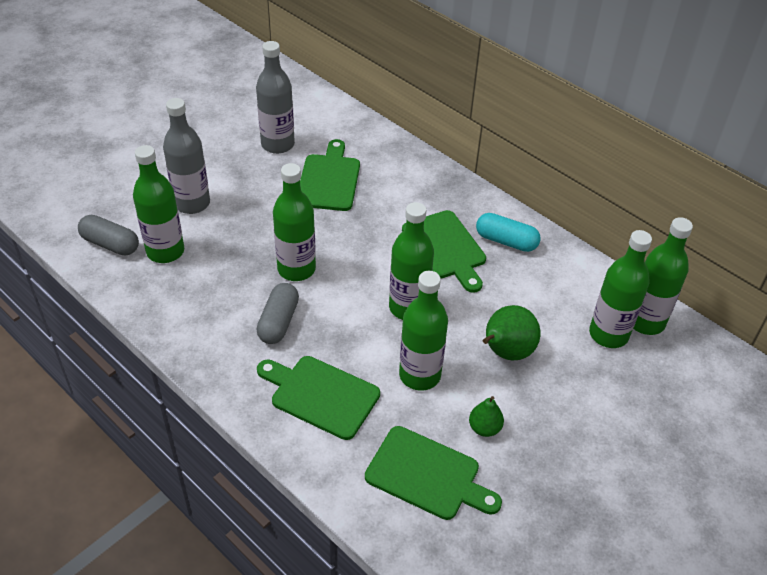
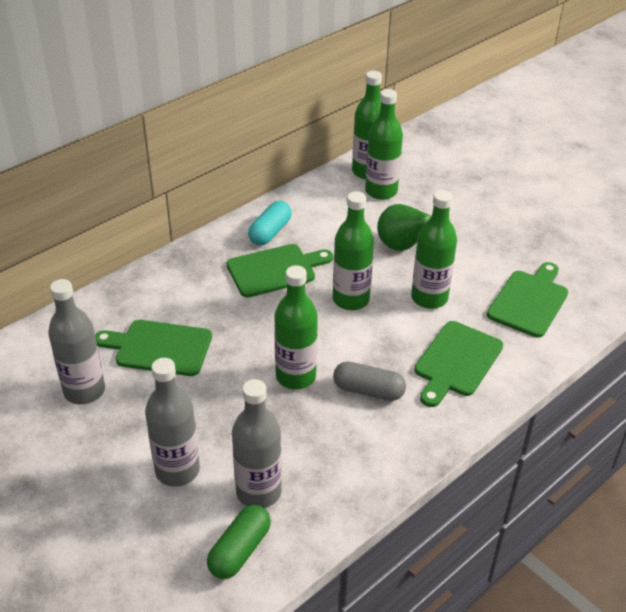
camera: 85 degrees left, 5 degrees down
(110, 244) = (240, 550): grey capsule -> green capsule
(165, 251) = (258, 492): green bottle -> grey bottle
(484, 428) = (480, 266): green pear -> none

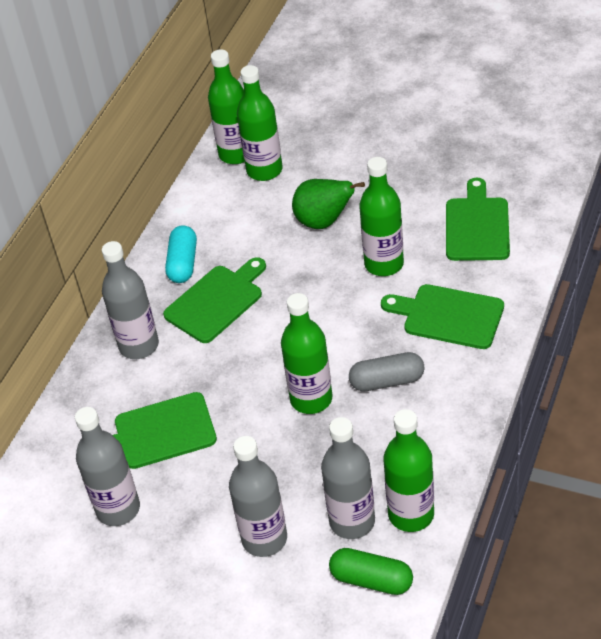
camera: 20 degrees left, 5 degrees up
(192, 277) = (139, 346): none -> grey bottle
(240, 550) = (371, 580): green capsule -> green capsule turned 75 degrees counterclockwise
(351, 299) = (311, 299): green bottle -> green bottle (411, 514)
(456, 362) = (448, 316): green cutting board -> green cutting board turned 105 degrees clockwise

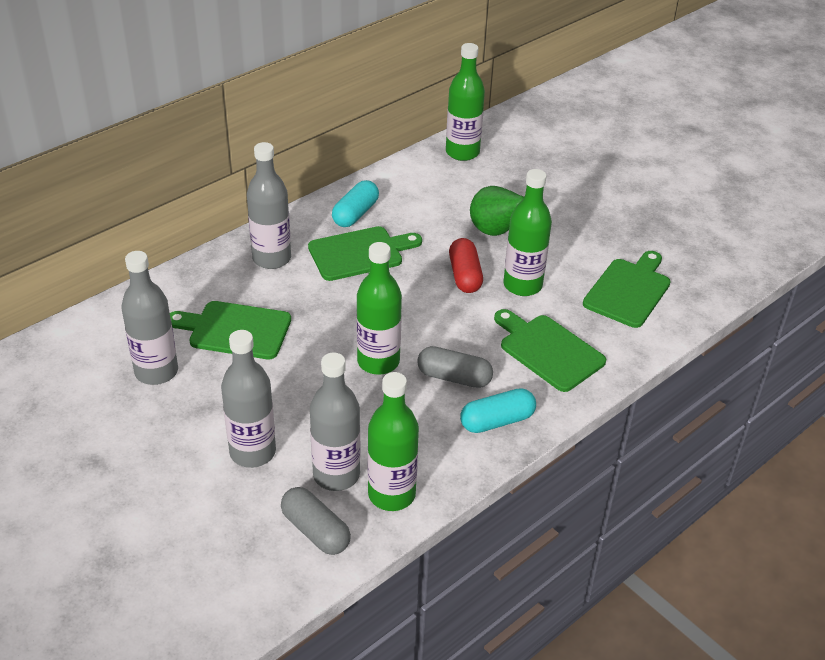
camera: 20 degrees right, 5 degrees down
(264, 170) = (476, 173): green bottle -> none
(327, 279) = (465, 275): none -> red capsule
(371, 580) = (315, 531): green capsule -> grey capsule
(451, 403) = (497, 421): none -> turquoise capsule

